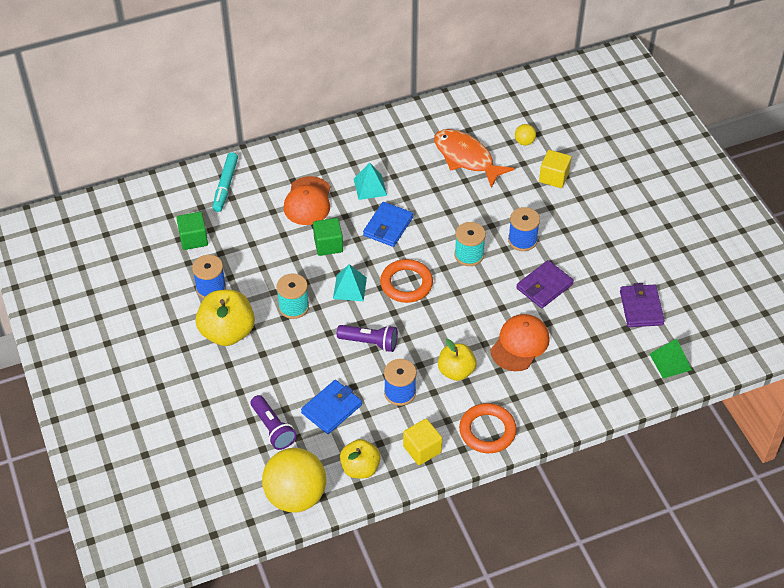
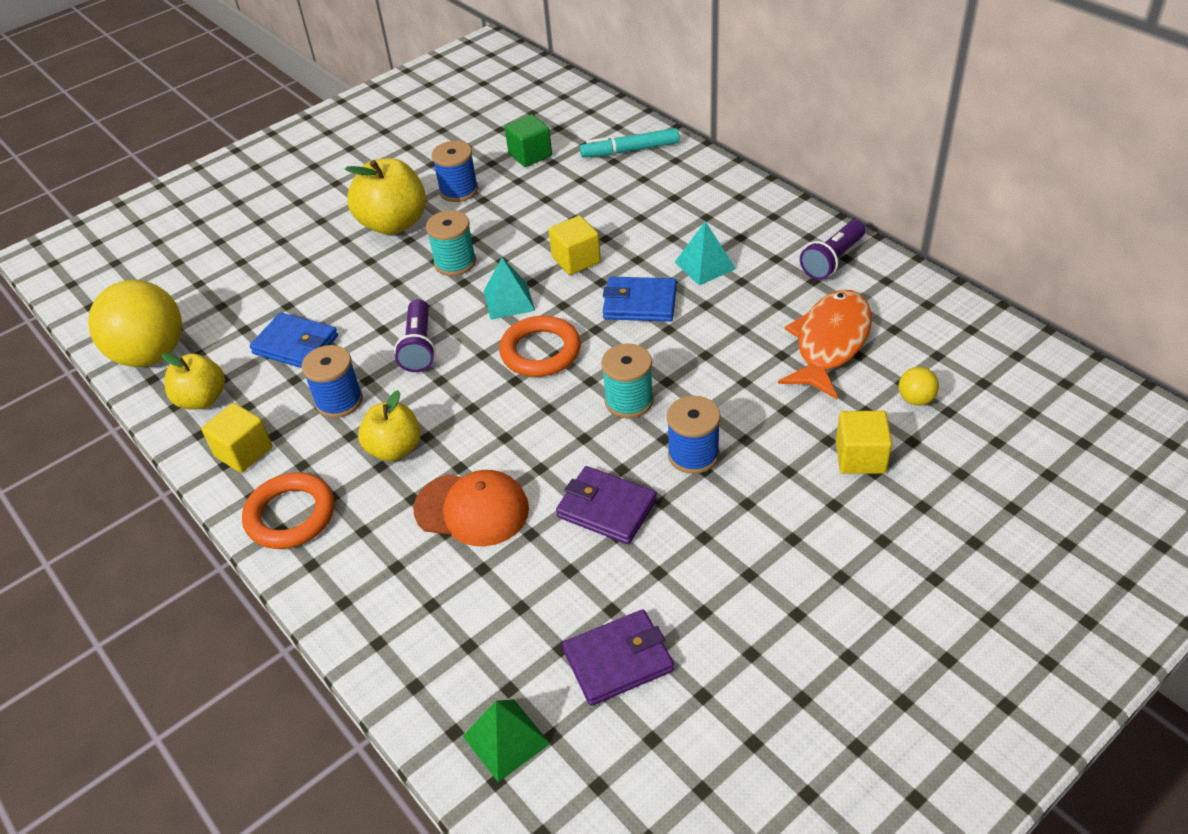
camera: 75 degrees right, 5 degrees down
(273, 428) = (253, 304): purple flashlight -> purple flashlight (832, 260)
(308, 201) = (644, 220): orange cap -> none
(328, 245) = (576, 260): green cube -> yellow cube

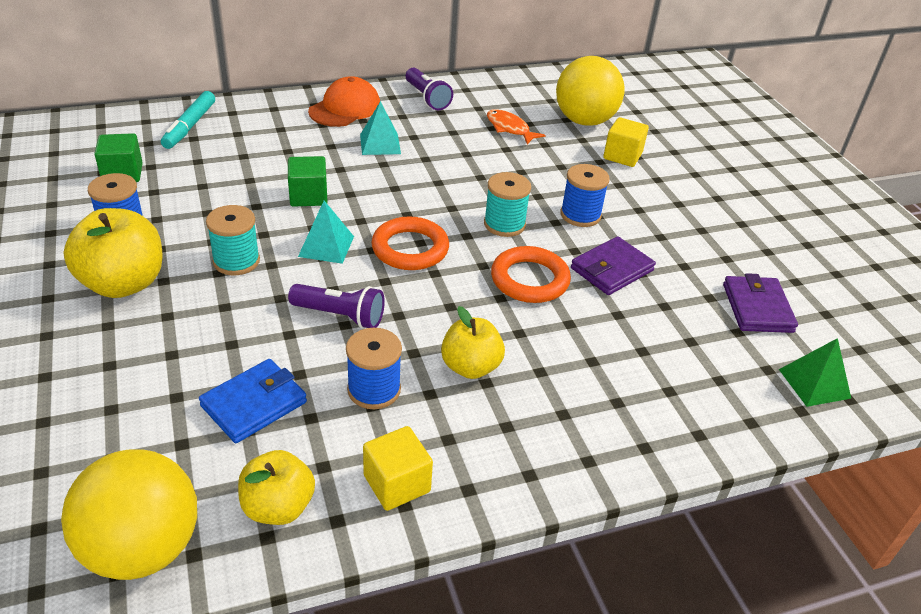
camera: 75 degrees left, 5 degrees down
(290, 515) = (515, 462): orange ring -> orange ring (529, 280)
(472, 509) = (574, 338): orange cap -> orange cap (345, 108)
(576, 260) = (308, 196): yellow cube -> green cube
(640, 303) = (396, 184): blue wallet -> none
(830, 343) = (509, 128): orange fish -> orange fish, size x0.58
(915, 399) = (584, 121): yellow ball -> yellow ball, size x2.44

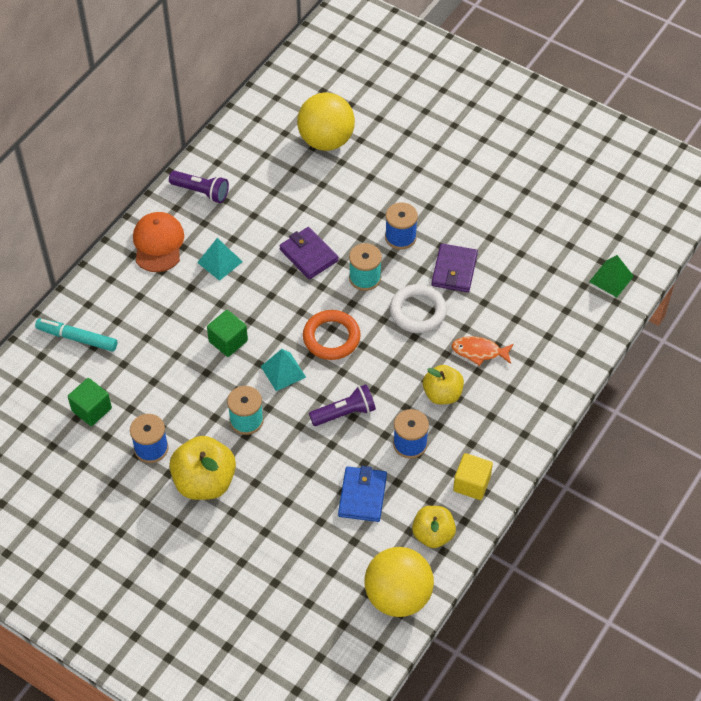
camera: 35 degrees left, 15 degrees up
(189, 126) = (77, 338): turquoise marker -> turquoise marker turned 135 degrees clockwise
(509, 128) = (286, 184): orange fish -> orange fish (479, 352)
(529, 280) = (418, 311): orange ring -> white ring
(622, 156) = (380, 161): yellow cube -> none
(757, 308) = (550, 243): purple wallet -> purple wallet (308, 255)

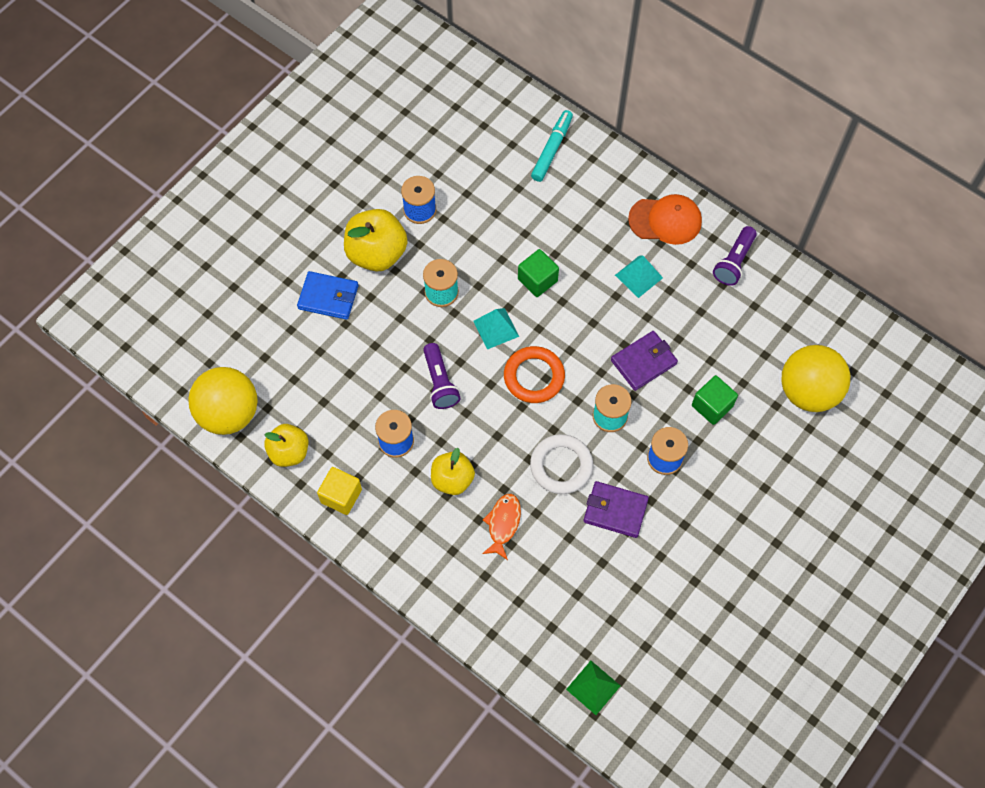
camera: 95 degrees right, 10 degrees up
(91, 409) = (468, 161): green cube -> green cube (712, 406)
(362, 496) = (342, 391): blue wallet -> blue wallet (328, 297)

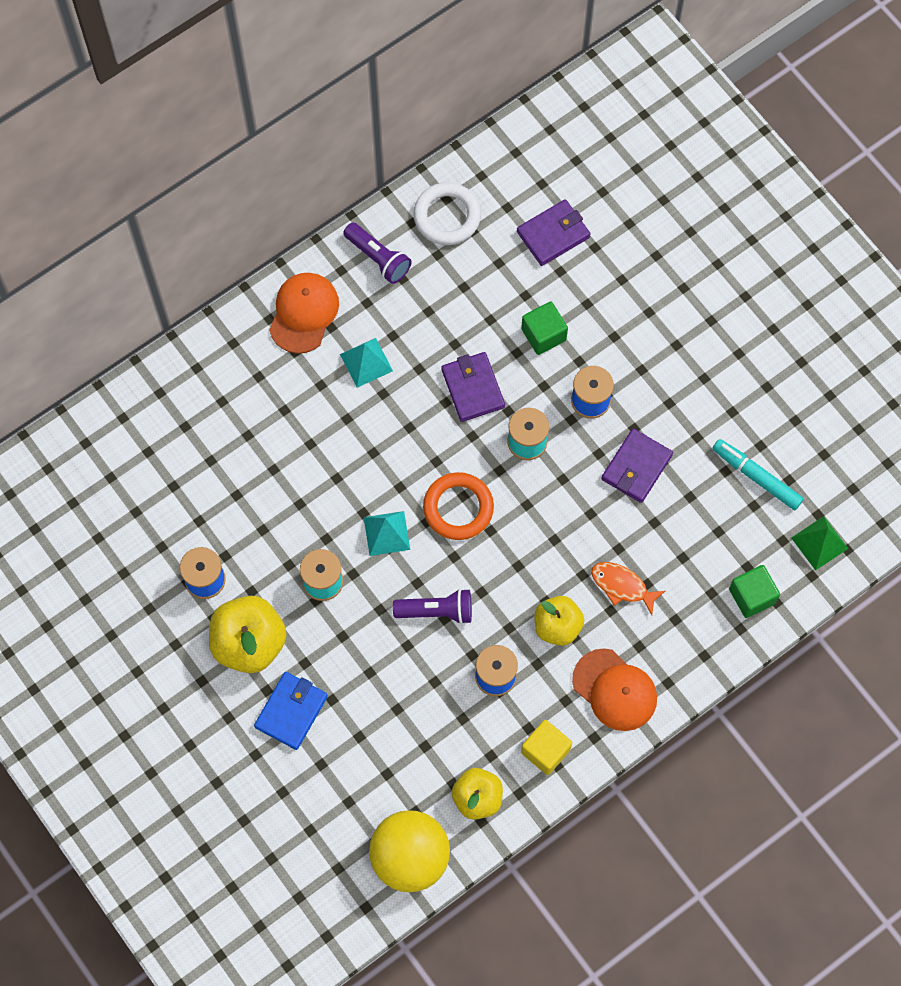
camera: 75 degrees left, 5 degrees up
(408, 539) = (615, 690): none -> orange cap
(537, 280) = (338, 472): green cube -> green cube (752, 596)
(552, 149) = (170, 409): turquoise marker -> turquoise marker (756, 477)
(561, 466) = (571, 508): white ring -> white ring (447, 216)
(808, 391) = (553, 234): yellow ball -> purple wallet

